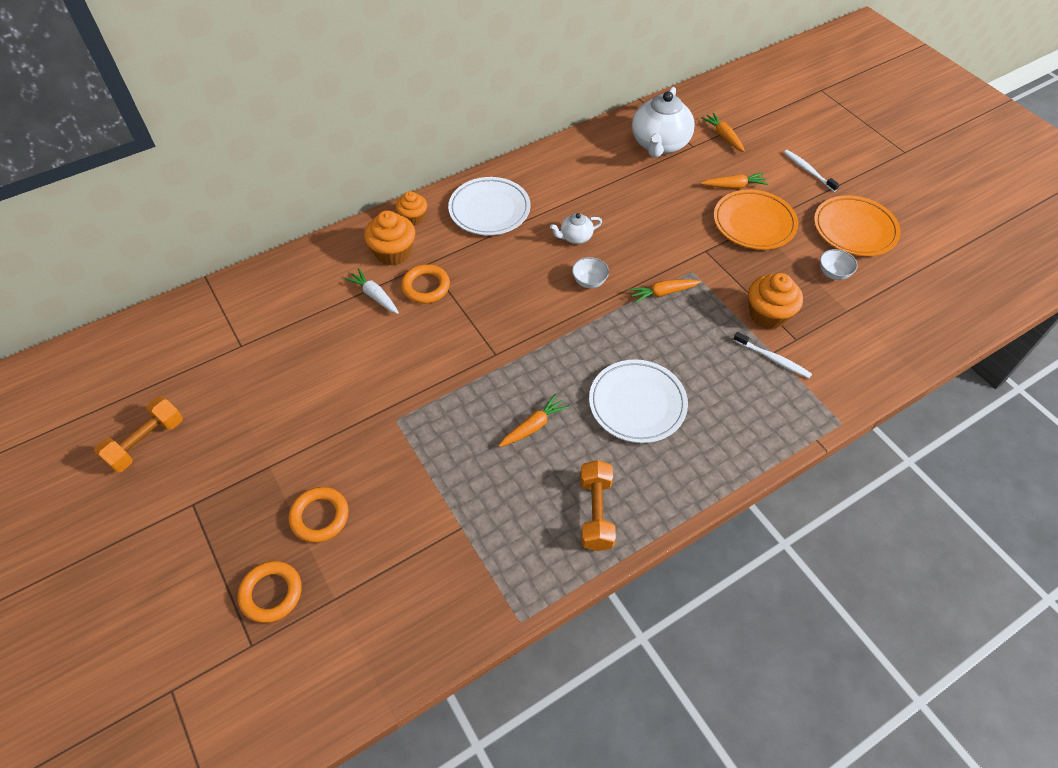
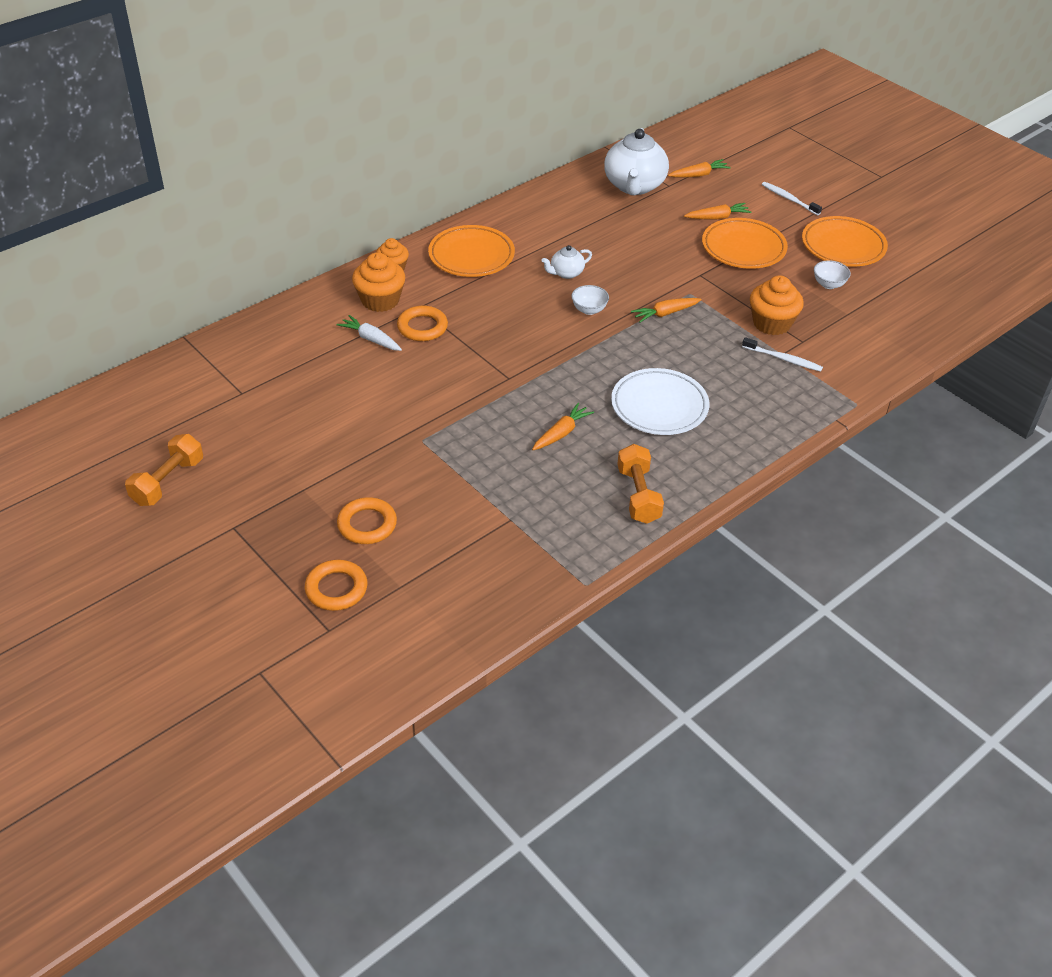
camera: 10 degrees left, 10 degrees down
(489, 210) = (471, 256): white plate -> orange plate
(723, 137) = (698, 175): orange carrot -> orange carrot turned 105 degrees clockwise

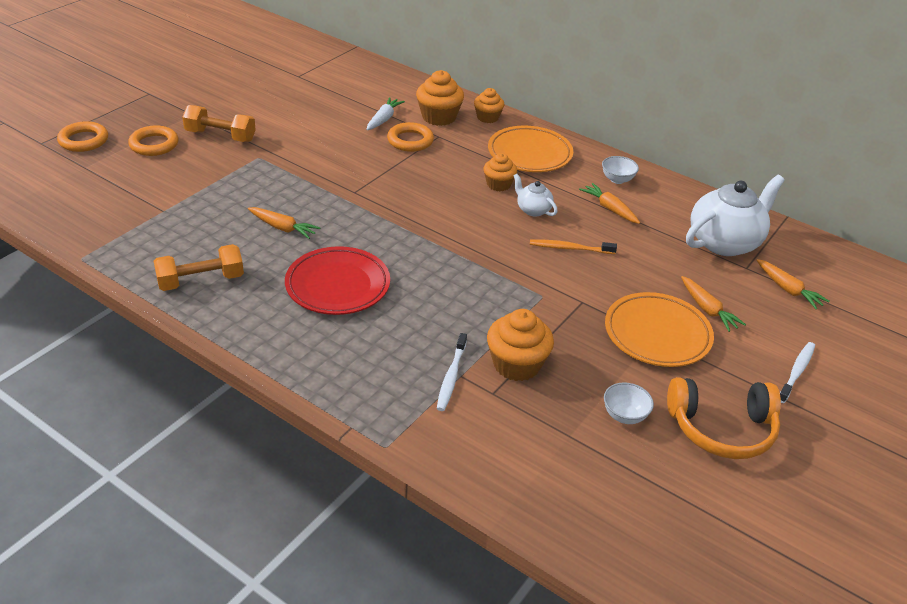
camera: 75 degrees right, 5 degrees down
(168, 482) = (195, 64): orange dumbbell -> orange dumbbell (220, 136)
(519, 285) = (498, 184): none -> orange cupcake
(589, 310) = (478, 229): white bowl -> white bowl (617, 179)
(628, 265) = (570, 248): none -> orange toothbrush
(634, 186) = (724, 242): white teapot -> white teapot turned 150 degrees clockwise
(659, 406) = (338, 285): white plate -> red plate
(665, 313) = (496, 280): orange carrot -> orange carrot (610, 209)
(843, 246) = (721, 429): orange plate -> orange headphones

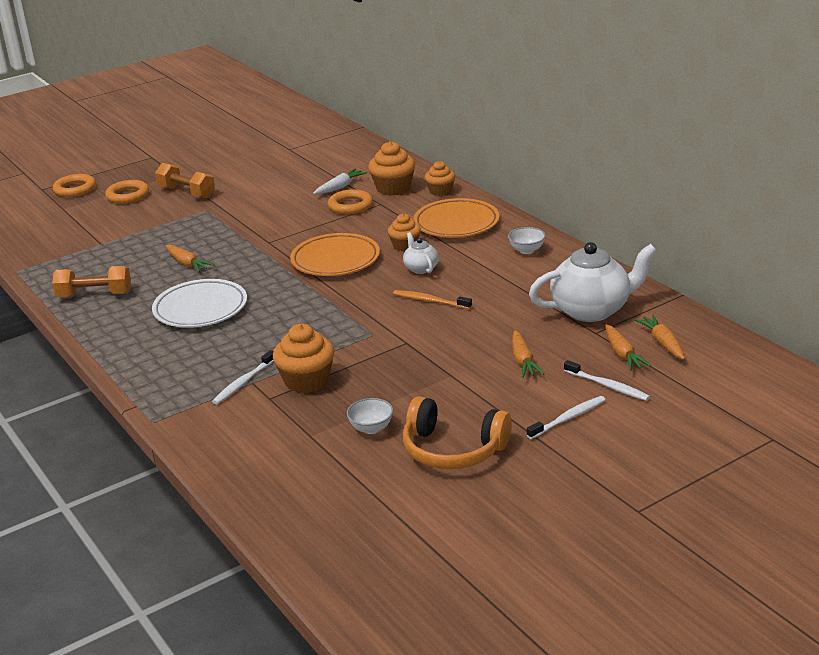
camera: 25 degrees right, 10 degrees down
(338, 285) = (200, 309): red plate -> white plate
(610, 209) = (497, 273): orange carrot -> orange carrot (663, 343)
(657, 334) = (455, 374): orange plate -> orange plate (335, 260)
(802, 328) = (607, 386): none -> white toothbrush

